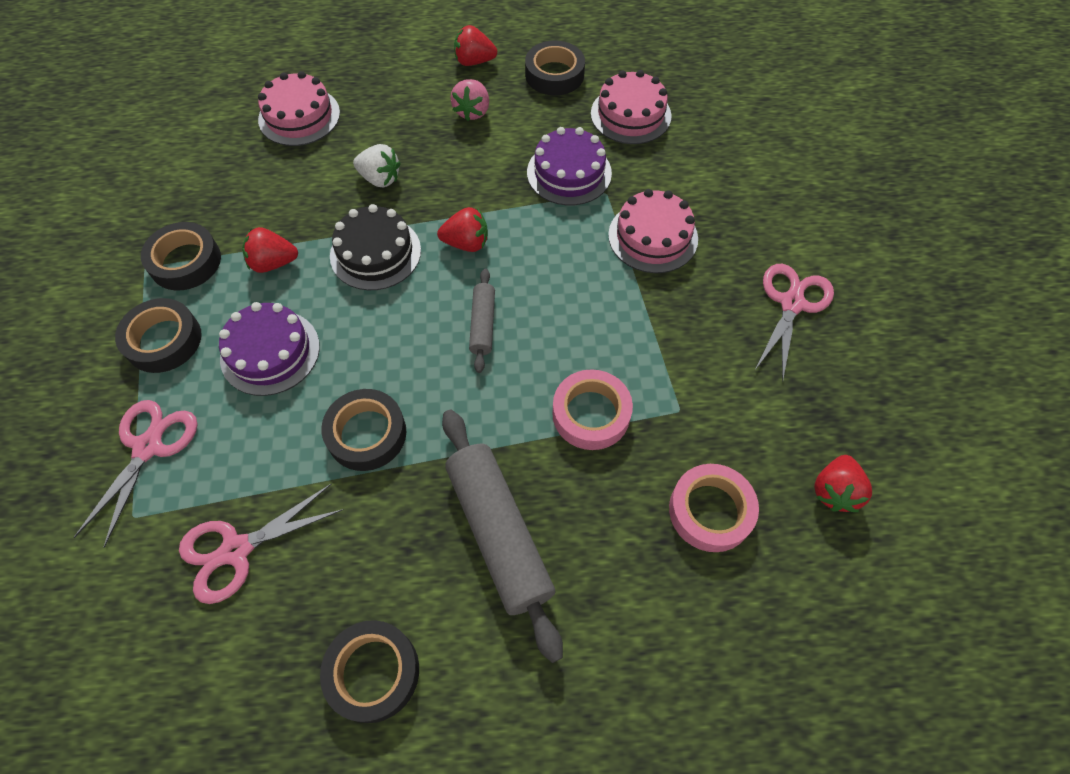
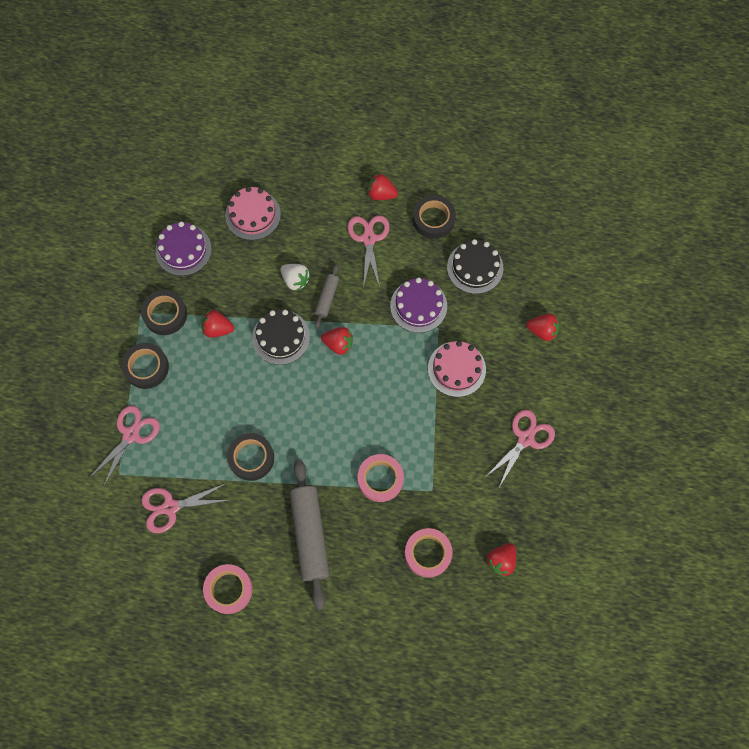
camera: 15 degrees right, 10 degrees up
(270, 352) = (206, 391): purple cake -> purple cake (183, 250)
(373, 672) = (228, 589): black tape -> pink tape
(472, 111) = (368, 239): pink strawberry -> pink scissors
(483, 324) = (334, 405): grey rolling pin -> grey rolling pin (327, 298)
(630, 115) = (475, 267): pink cake -> black cake
(753, 166) = (542, 331): none -> red strawberry

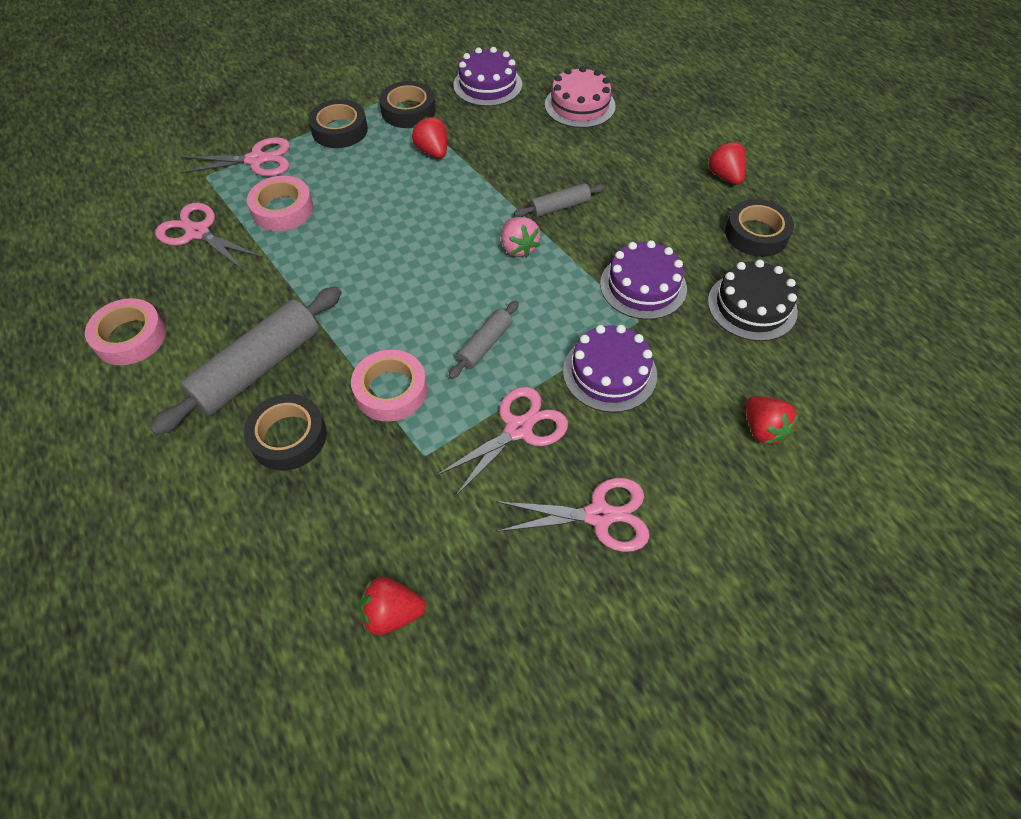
camera: 50 degrees right, 15 degrees down
(251, 458) = (312, 260): black tape -> black tape (288, 437)
(281, 337) = (475, 200): black cake -> none
(295, 280) = (550, 173): white strawberry -> none
(338, 344) = (518, 248): red strawberry -> pink strawberry
(368, 239) = (664, 198): pink scissors -> pink scissors (518, 429)
(390, 413) = (485, 345): none -> grey rolling pin
(428, 553) = (331, 510): pink tape -> pink tape (282, 209)
(456, 369) = (609, 373): pink cake -> purple cake

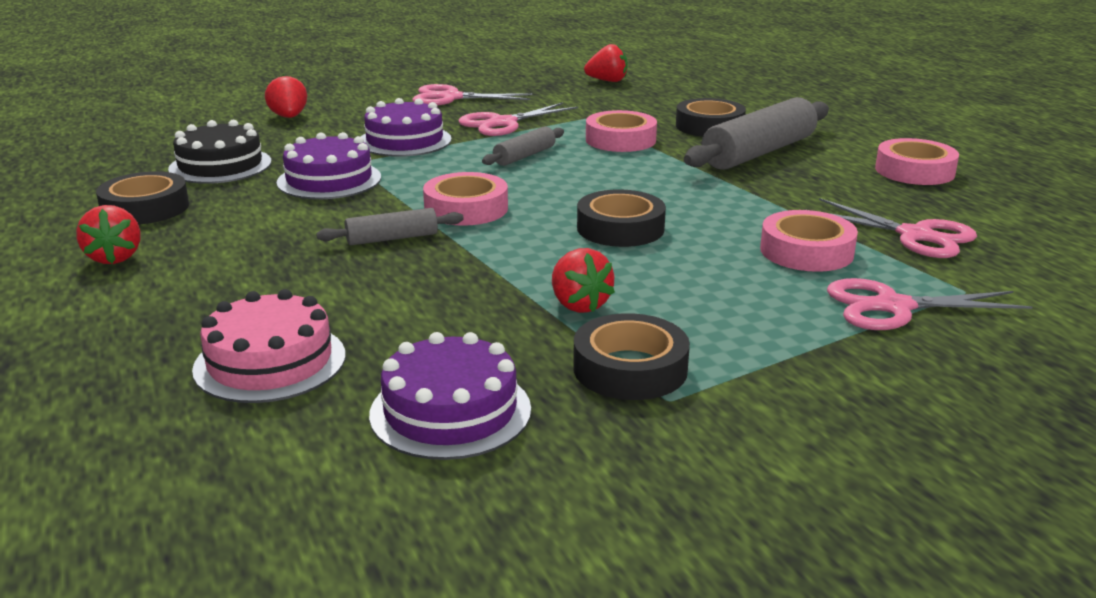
camera: 175 degrees left, 30 degrees down
(339, 130) = (762, 343): black tape -> black tape (620, 228)
(518, 248) = (466, 209): pink strawberry -> pink tape

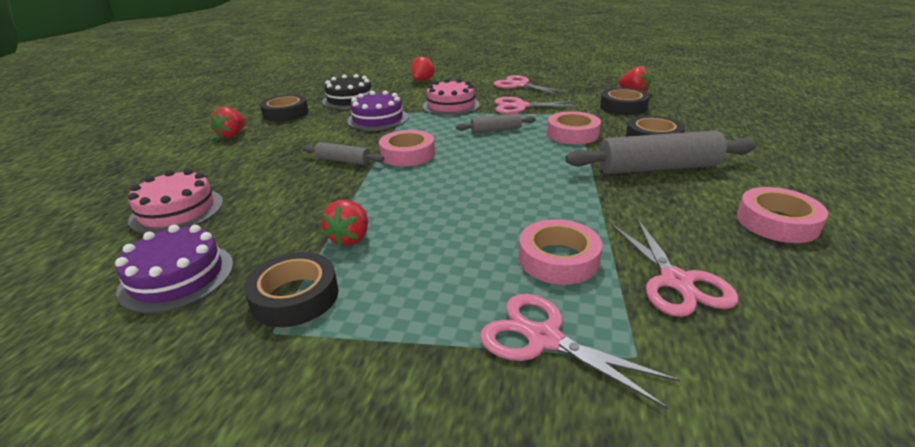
camera: 40 degrees right, 5 degrees up
(404, 141) = (451, 105): purple cake -> pink cake
(620, 228) = (465, 195): black tape -> black tape (623, 107)

